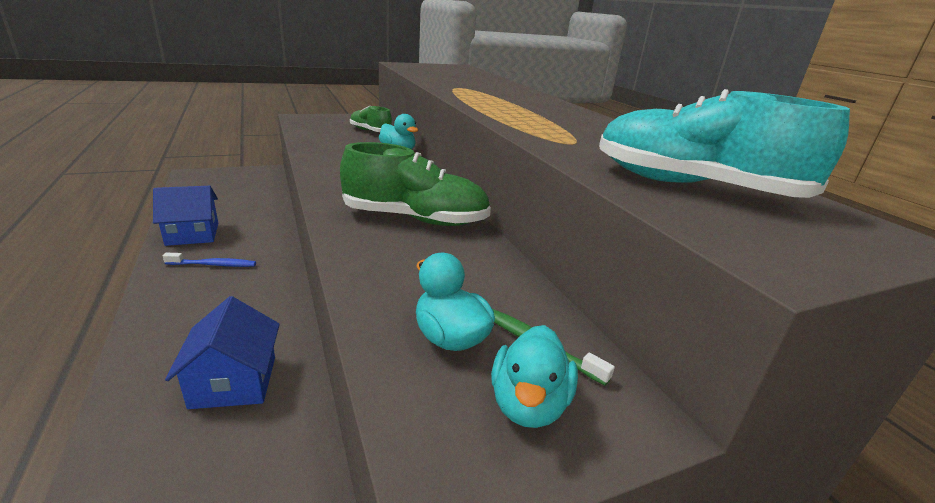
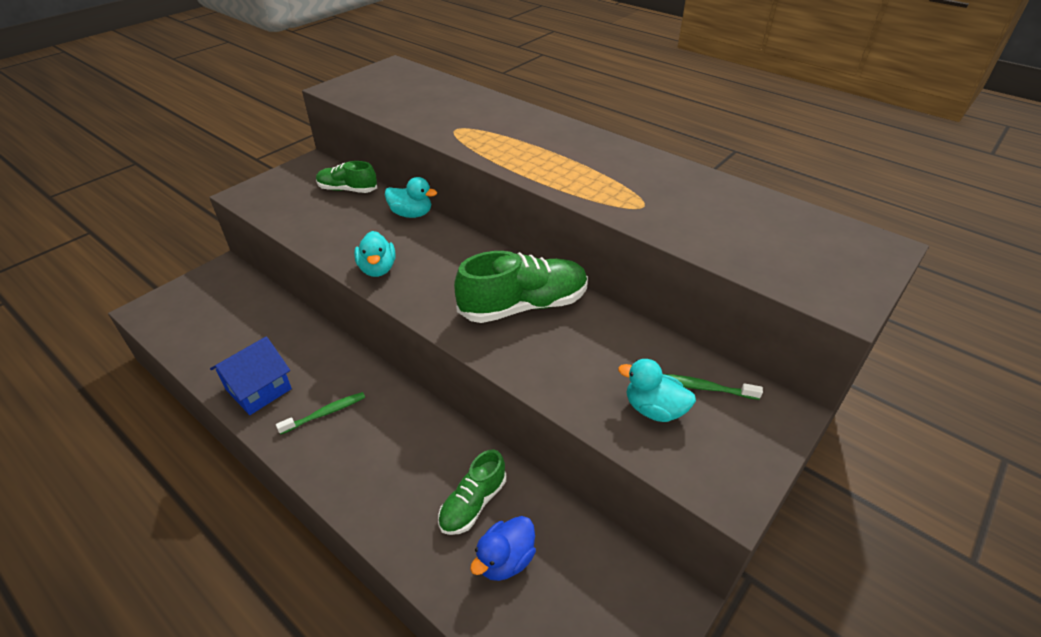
camera: 25 degrees left, 15 degrees up
(196, 450) = (505, 560): none -> blue duck
(213, 265) = (325, 413): blue toothbrush -> green toothbrush
(234, 382) = (473, 503): blue house -> green shoe
(528, 404) = (732, 433): turquoise duck -> turquoise duck (377, 269)
(693, 187) = (758, 236): turquoise shoe -> none

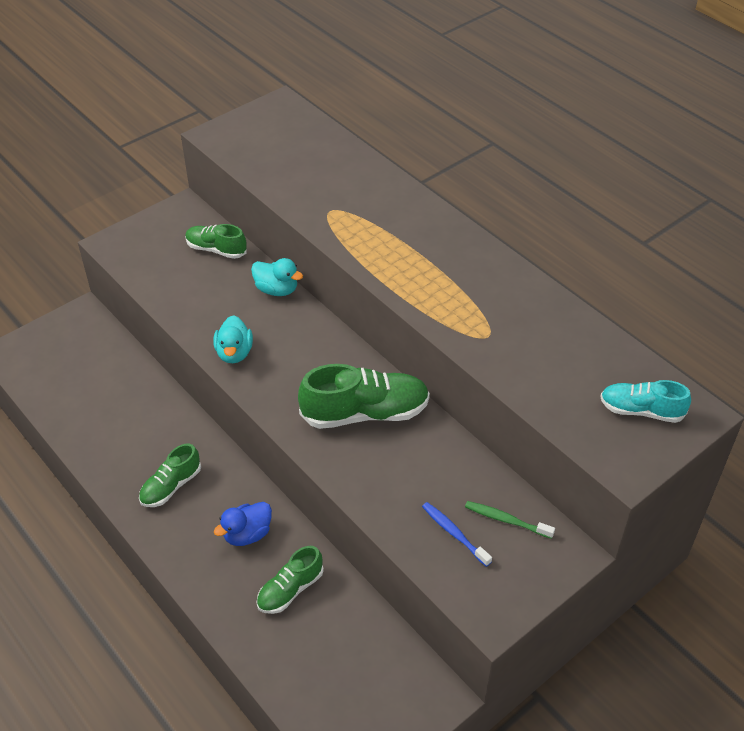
camera: 10 degrees right, 5 degrees up
(258, 389) = (112, 453): blue house -> none
(325, 413) = (171, 486): green toothbrush -> green shoe
(505, 560) = (308, 641): blue duck -> blue duck (247, 534)
(654, 409) = (454, 533): turquoise duck -> blue toothbrush
(827, 250) = (641, 411): none -> turquoise shoe

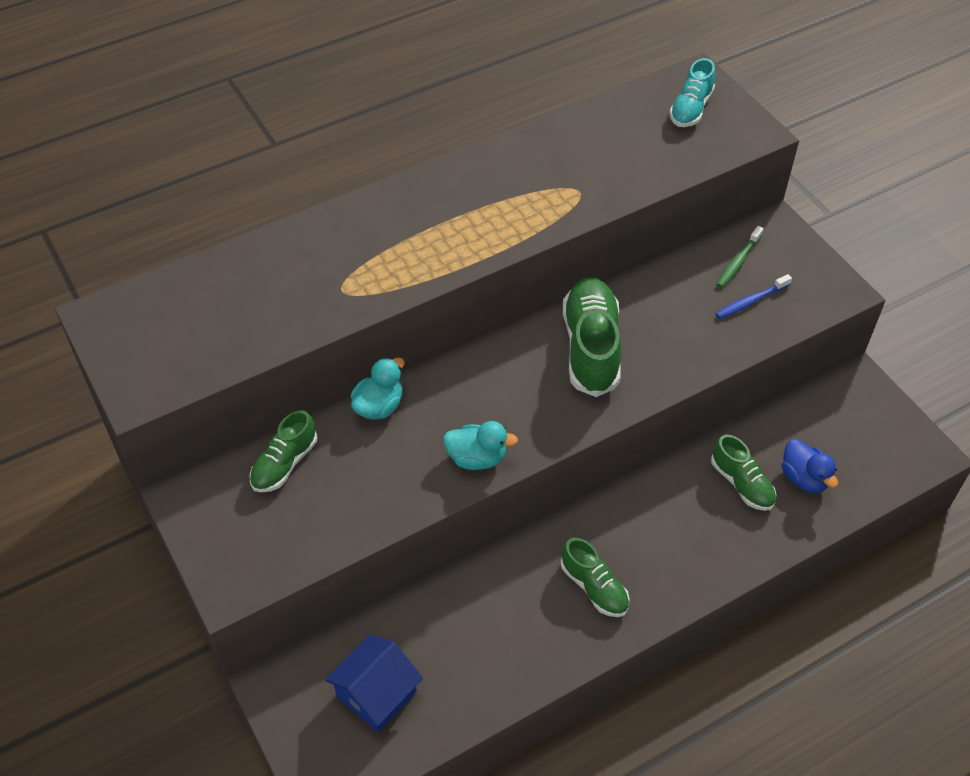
camera: 80 degrees left, 5 degrees up
(76, 367) = (376, 693): none -> blue house
(247, 534) = (669, 516): blue duck -> blue duck (804, 478)

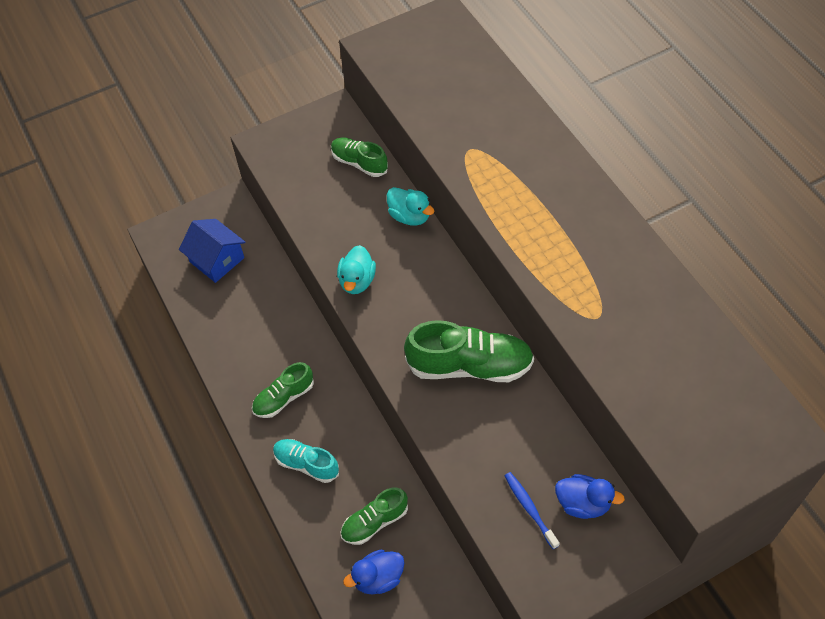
camera: 95 degrees right, 5 degrees up
(691, 109) = (734, 426): turquoise shoe -> turquoise shoe (306, 464)
(738, 262) = (583, 503): green toothbrush -> blue duck

